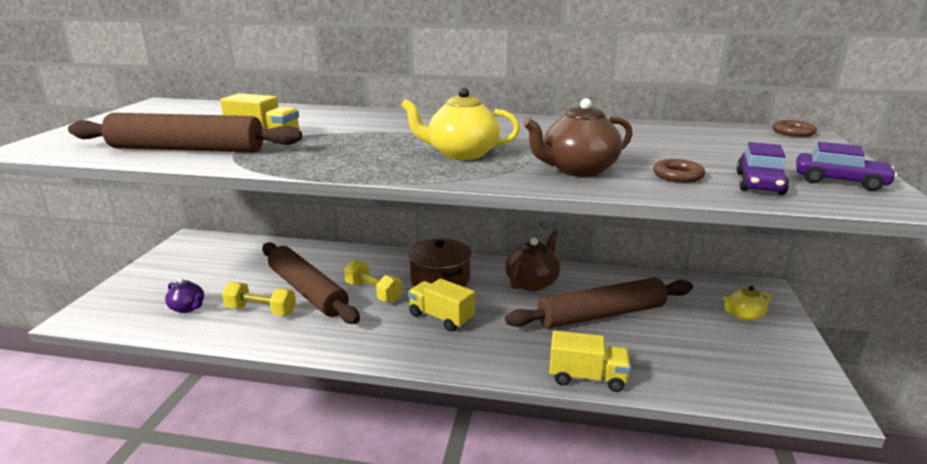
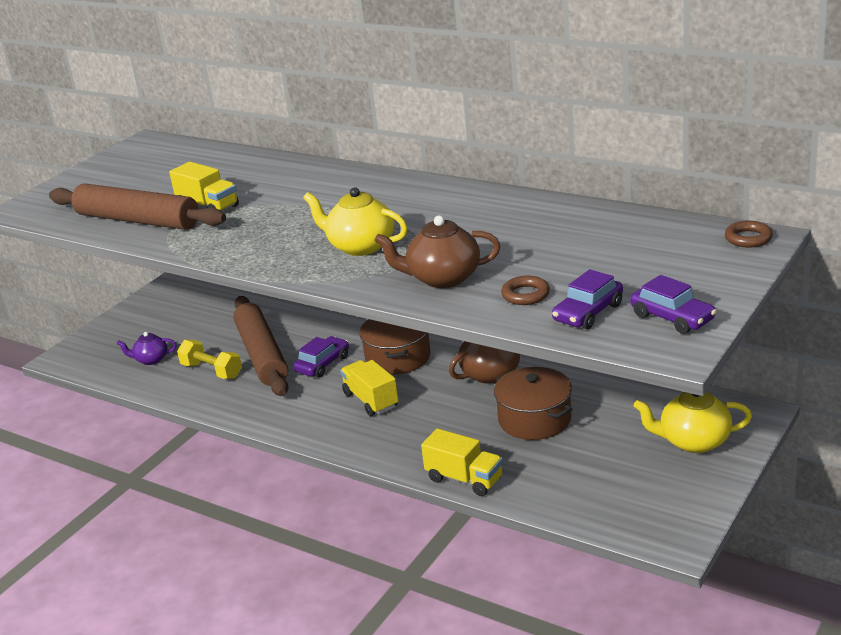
camera: 25 degrees right, 5 degrees up
(188, 308) = (151, 359): purple teapot -> purple teapot turned 120 degrees clockwise
(373, 292) = (323, 364): yellow dumbbell -> purple car
(601, 315) = (534, 419): brown rolling pin -> brown pot
(743, 315) = (693, 441): yellow teapot -> yellow teapot, size x1.65

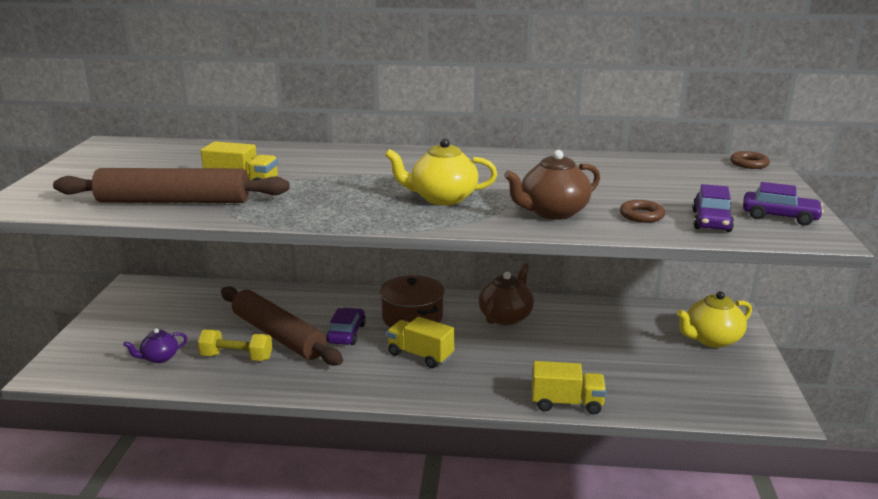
camera: 30 degrees left, 5 degrees down
(534, 419) = (576, 345): brown pot -> none

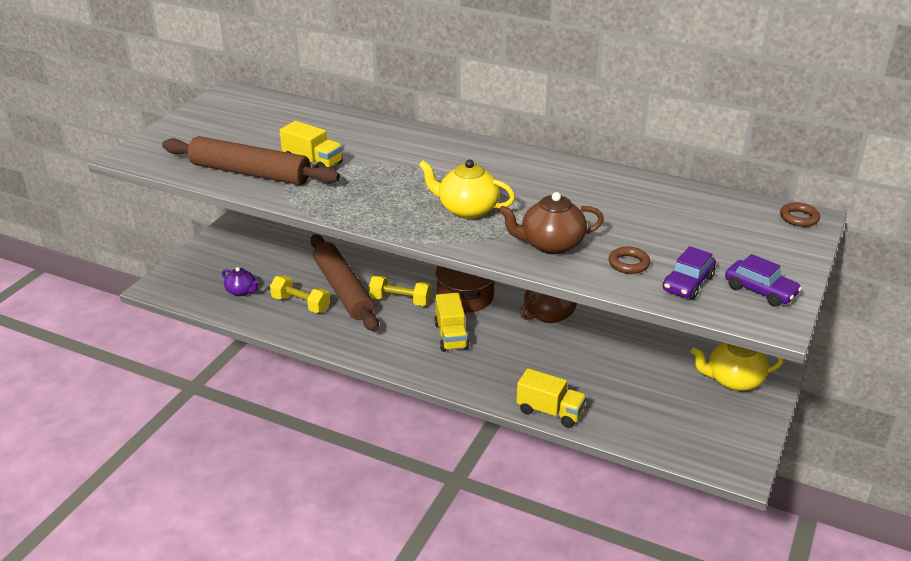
camera: 20 degrees right, 10 degrees up
(159, 358) = (241, 291): purple teapot -> purple teapot turned 135 degrees counterclockwise
(346, 333) = (400, 300): purple car -> yellow dumbbell
(420, 355) = (451, 336): yellow truck -> yellow truck turned 150 degrees counterclockwise

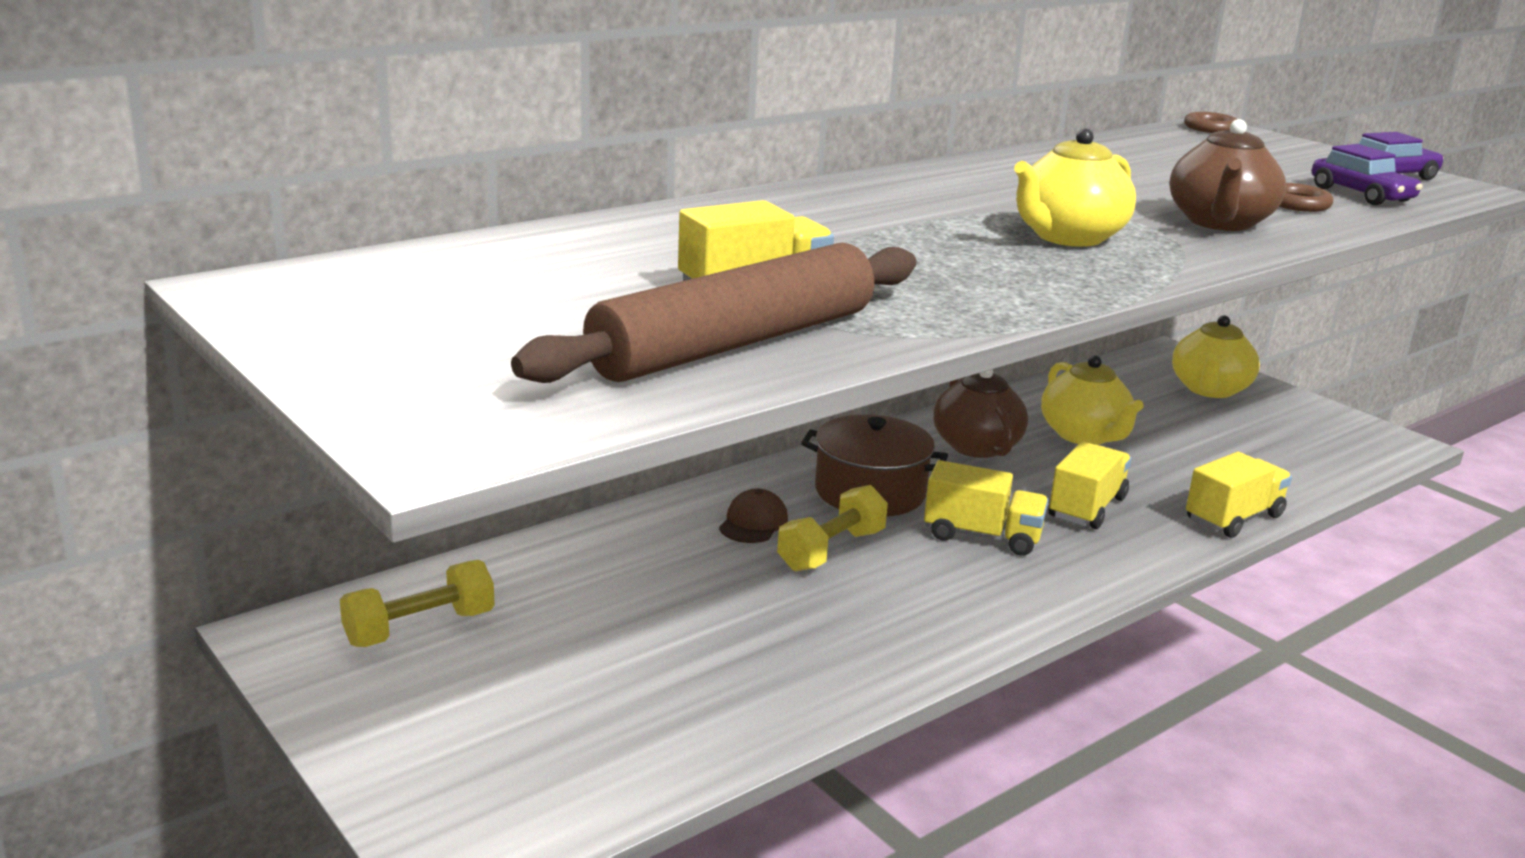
camera: 65 degrees left, 10 degrees down
(241, 291) = (622, 723): purple teapot -> none
(301, 304) = (748, 658): yellow dumbbell -> yellow dumbbell (420, 628)
(343, 290) = (740, 597): brown rolling pin -> none
(407, 276) = (753, 522): none -> brown cap
(512, 361) = (1087, 508): none -> yellow truck
(603, 345) = (1084, 435): none -> yellow teapot

